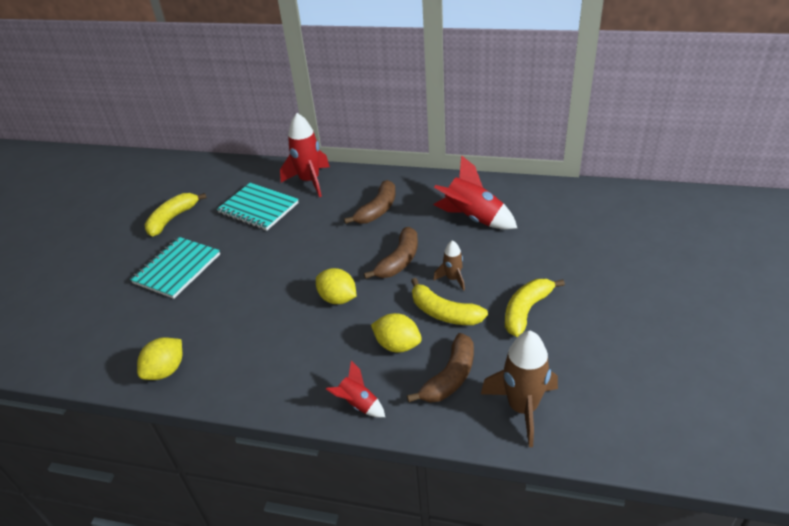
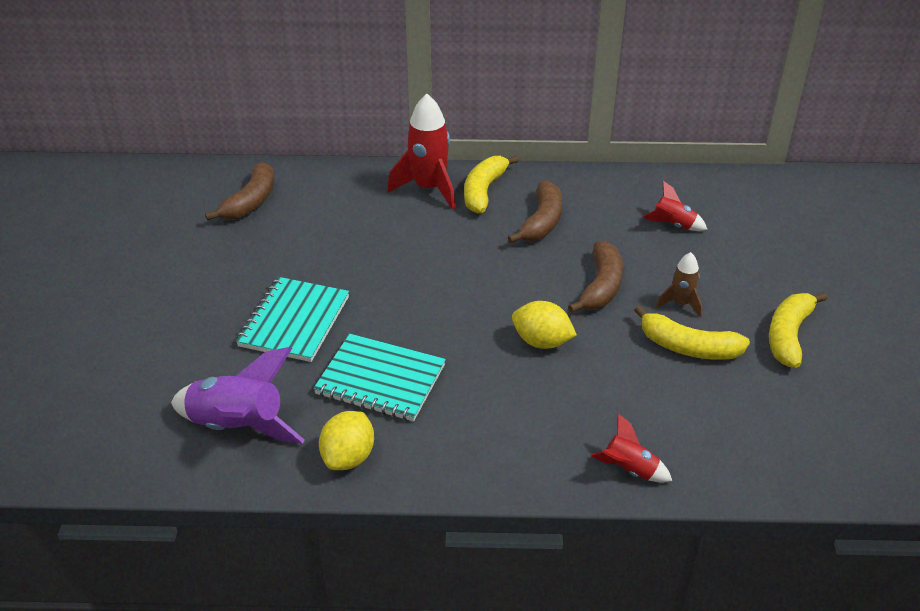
camera: 15 degrees left, 0 degrees up
(105, 340) = (238, 426): none -> purple rocket
(172, 219) = (251, 253): yellow banana -> yellow banana (484, 191)
(258, 208) = (372, 230): turquoise notebook -> turquoise notebook (380, 380)
(397, 345) = (647, 393): yellow lemon -> none
(450, 377) = (730, 425): brown banana -> brown banana (250, 202)
(473, 218) = (673, 225): red rocket -> red rocket, size x0.54
(522, 408) = (832, 451): brown rocket -> none

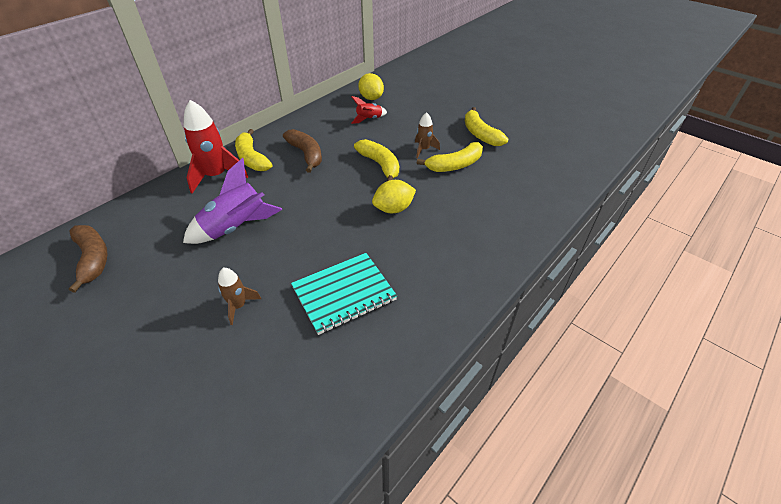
camera: 50 degrees left, 5 degrees up
(238, 426) = (298, 401): purple rocket -> purple rocket (236, 228)
(294, 321) = (239, 306): turquoise notebook -> brown rocket
(348, 457) = (392, 351): yellow lemon -> yellow lemon (371, 98)
(601, 286) = (380, 165): brown banana -> yellow banana
(629, 469) = (517, 234): red rocket -> none

